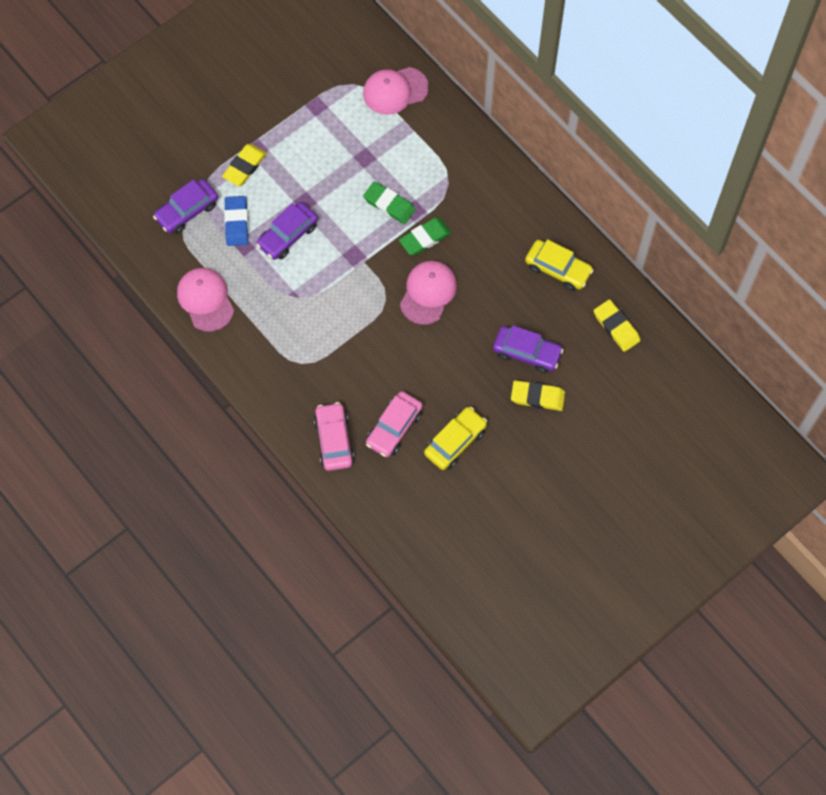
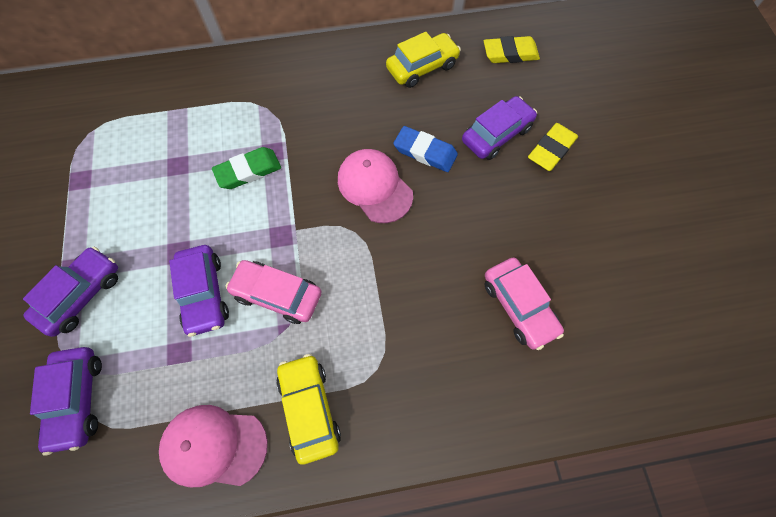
camera: 60 degrees left, 0 degrees up
(236, 222) = (142, 345): blue eraser -> blue eraser (425, 152)
(245, 167) = (82, 294): yellow eraser -> purple car
(334, 440) = (501, 385): pink car -> pink car (277, 295)
(395, 91) = (130, 101): pink cap -> none
(425, 238) = (311, 158): green eraser -> none
(455, 442) = (566, 251): yellow car -> yellow car (309, 408)

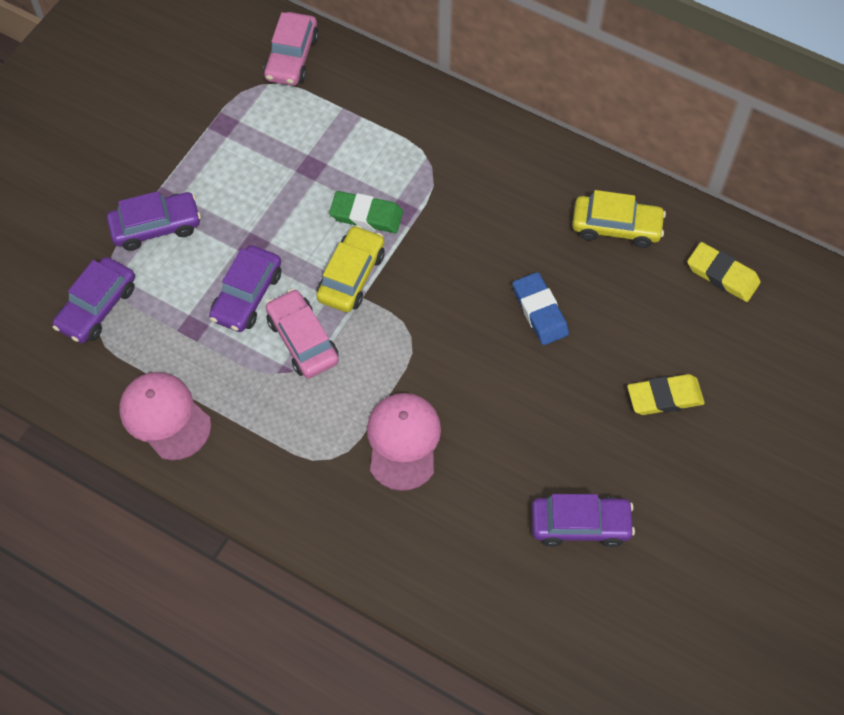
camera: 40 degrees right, 5 degrees down
(309, 408) = (254, 445): yellow car -> yellow car (351, 276)
(374, 187) = (463, 310): pink cap -> pink cap (403, 441)
(496, 134) = (625, 344): purple car -> purple car (580, 524)
(519, 306) = (493, 504): pink car -> pink car (292, 57)

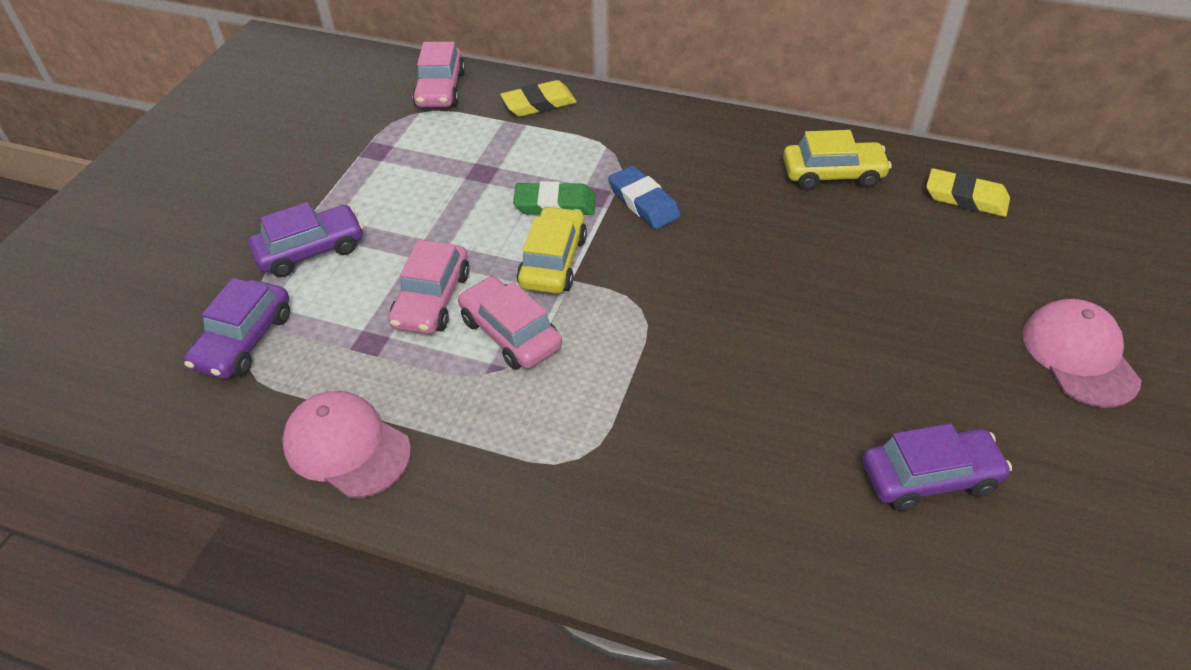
camera: 10 degrees left, 15 degrees down
(247, 295) = (432, 299): purple car -> pink car
(403, 441) = (667, 421): pink cap -> pink cap (1079, 356)
(539, 311) = (782, 261): blue eraser -> blue eraser (643, 202)
(664, 397) = (963, 320): yellow eraser -> yellow eraser (539, 103)

